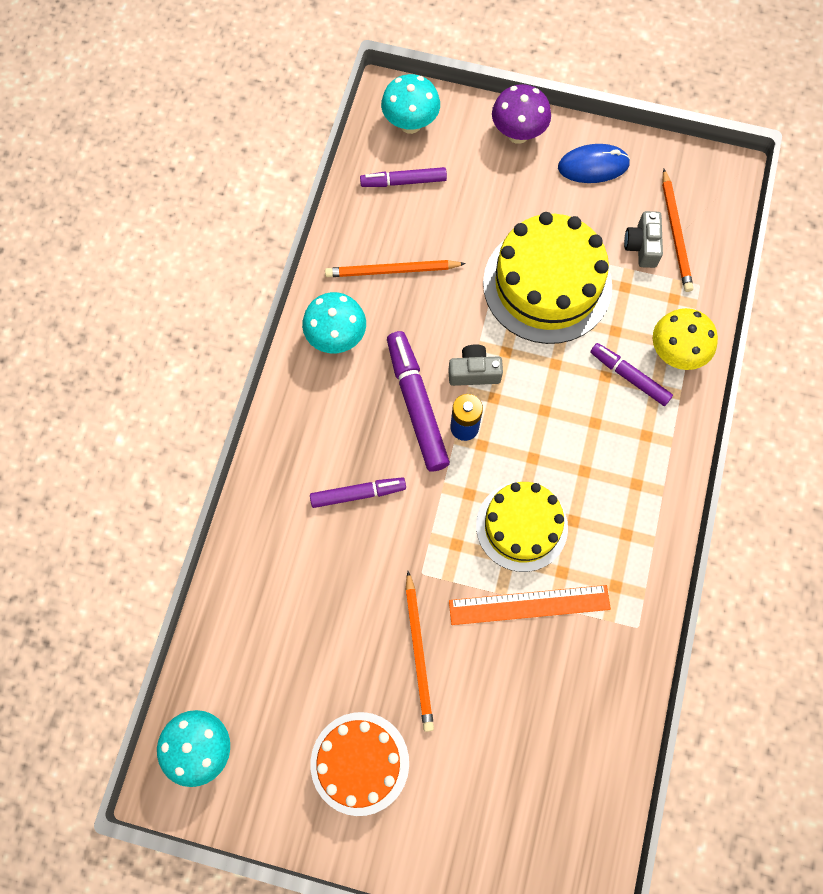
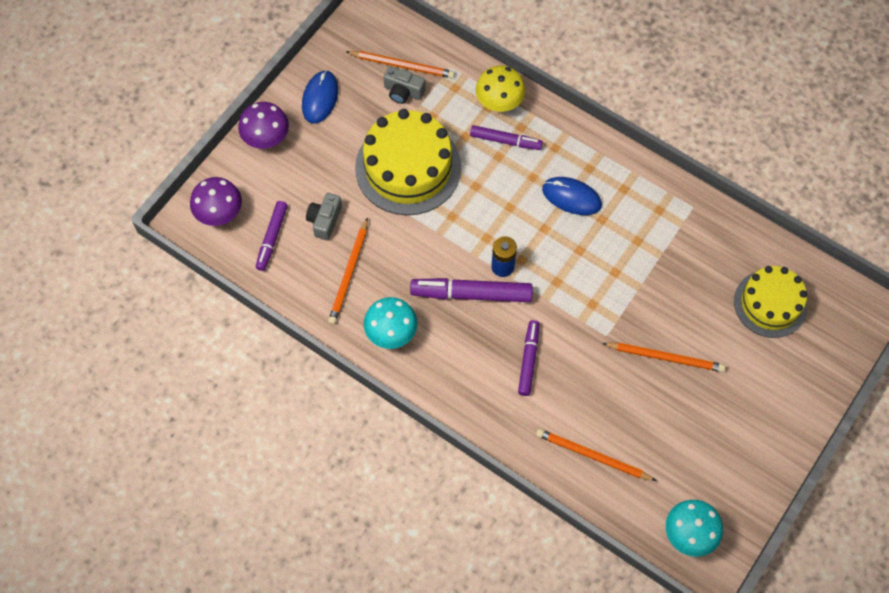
camera: 70 degrees left, 5 degrees down
(264, 604) = (592, 456): none -> orange pencil
(359, 763) = (732, 424): orange cake -> none
(410, 124) = (220, 215): turquoise mushroom -> purple mushroom
(474, 372) = (460, 244): grey camera -> grey camera (325, 220)
(521, 526) = (594, 255): yellow cake -> yellow cake (770, 303)
(529, 605) = (654, 271): orange ruler -> none
(587, 476) = (571, 197): none -> blue mouse
(629, 377) = (505, 141): purple marker -> purple marker turned 135 degrees counterclockwise

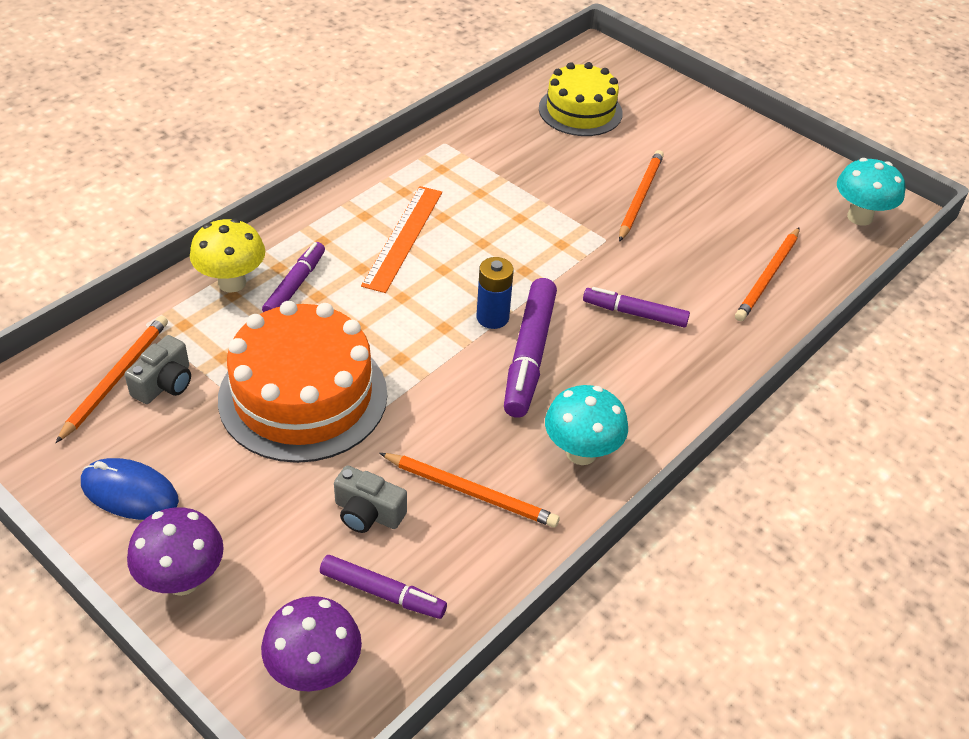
camera: 85 degrees left, 20 degrees down
(408, 167) = (303, 396): yellow cake -> orange cake
(571, 197) = (403, 237): blue mouse -> orange ruler

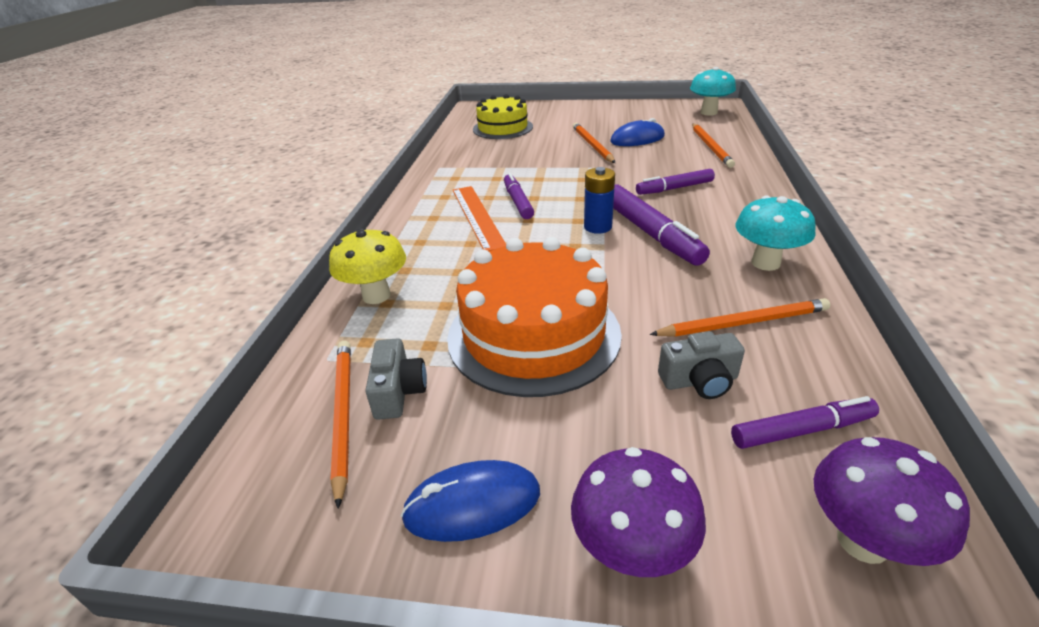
camera: 30 degrees left, 10 degrees down
(295, 285) = (432, 274): purple marker -> purple marker (518, 202)
(704, 215) = (637, 139): none -> blue mouse

